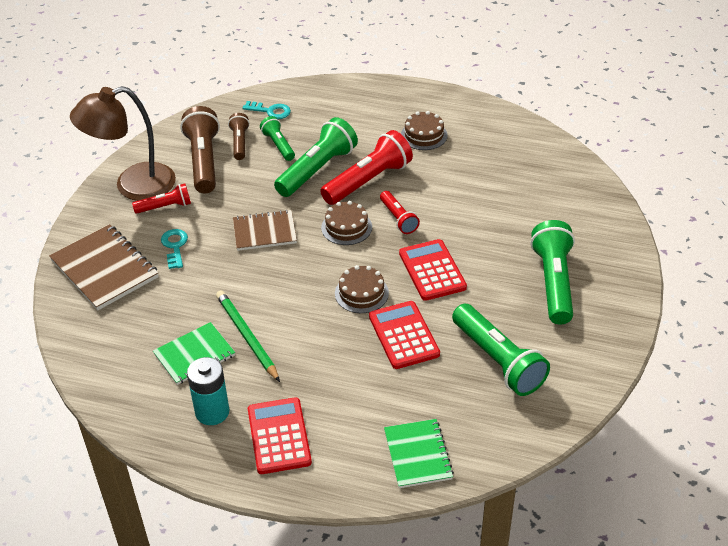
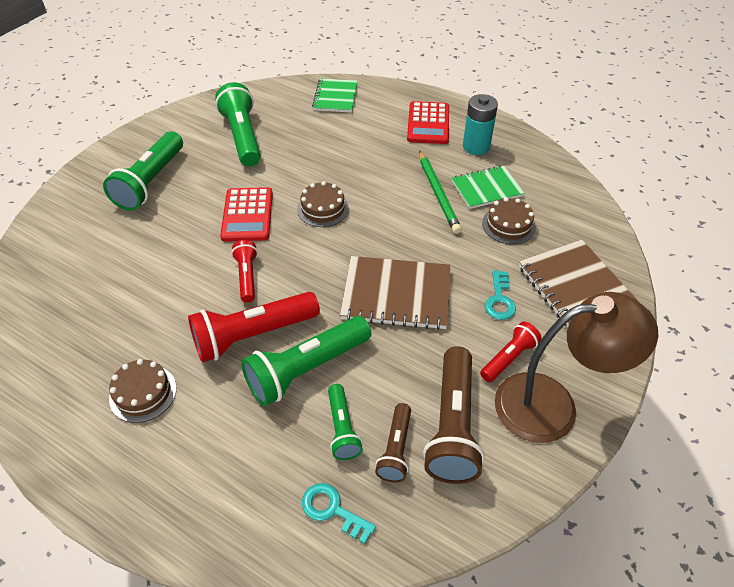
camera: 165 degrees left, 5 degrees up
(165, 207) = (509, 358): red flashlight -> red flashlight turned 135 degrees clockwise
(264, 232) = (396, 294): brown notebook -> brown notebook, size x1.51
(346, 227) = (306, 279): brown cake -> brown cake (508, 225)
(403, 335) = (304, 168): red calculator -> none

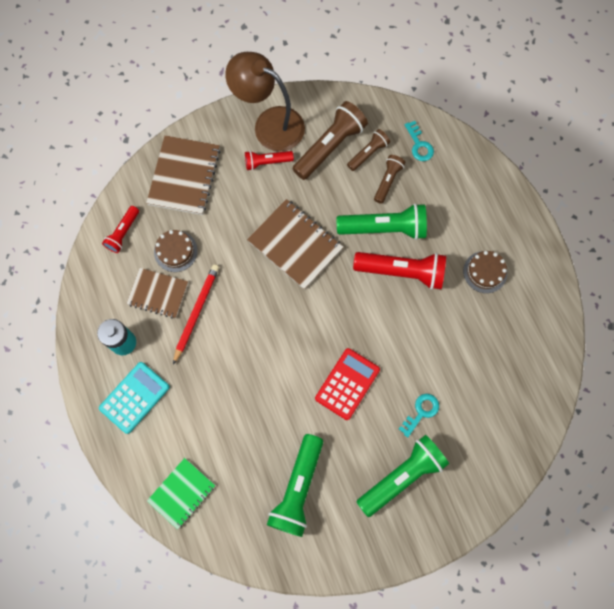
camera: 145 degrees left, 25 degrees up
(247, 276) = (380, 322): red flashlight -> red flashlight (123, 233)
(323, 209) = (289, 353): brown cake -> none
(342, 429) = (388, 181): green flashlight -> brown flashlight
(428, 123) = (134, 397): red calculator -> turquoise calculator
(437, 193) = (196, 312): green pencil -> red pencil
(486, 189) = (158, 293): green notebook -> brown notebook
(499, 300) = (237, 200): turquoise key -> turquoise key (421, 412)

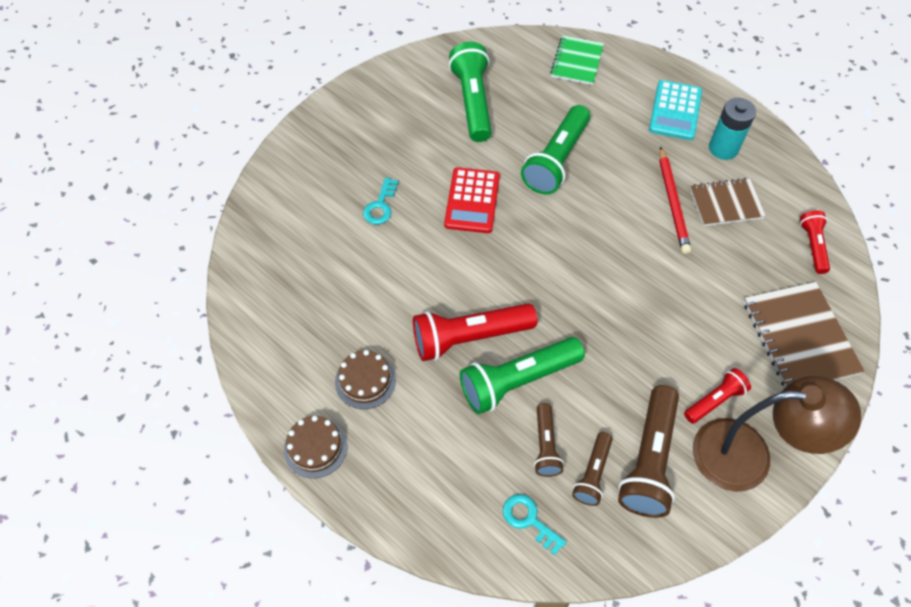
camera: 155 degrees right, 15 degrees down
(175, 251) = (741, 251): brown cake -> brown cake (315, 447)
(295, 245) = (613, 314): brown notebook -> none
(402, 476) = (376, 147): green flashlight -> green flashlight (556, 160)

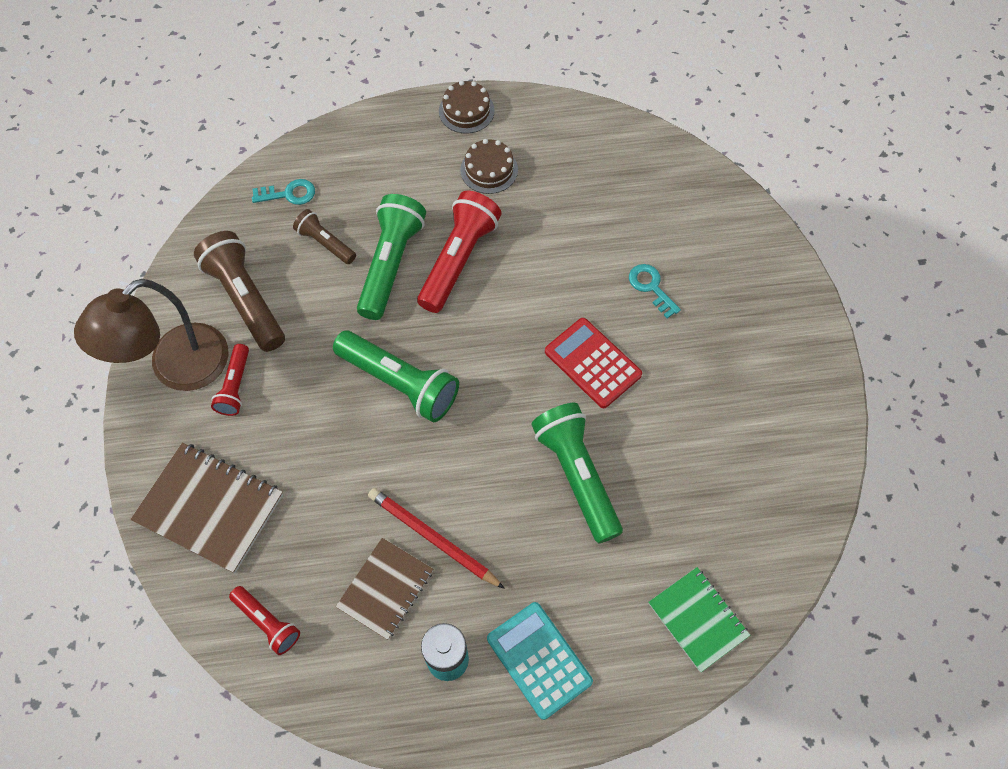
camera: 130 degrees right, 5 degrees up
(473, 102) = (720, 460): green flashlight -> green flashlight (399, 383)
(592, 474) = (276, 255): brown flashlight -> none

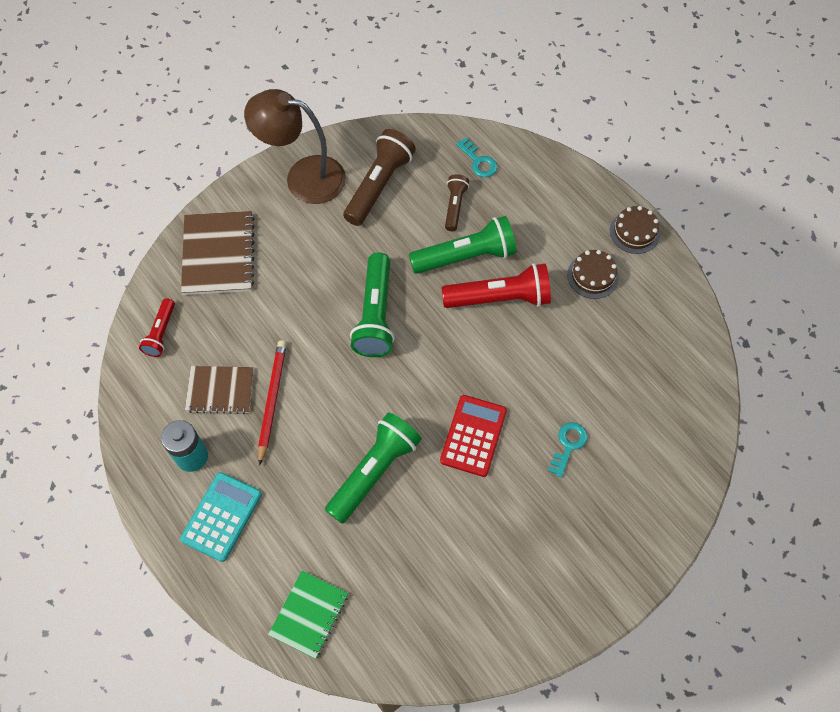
camera: 60 degrees right, 0 degrees up
(235, 386) = (311, 218): red flashlight -> none

